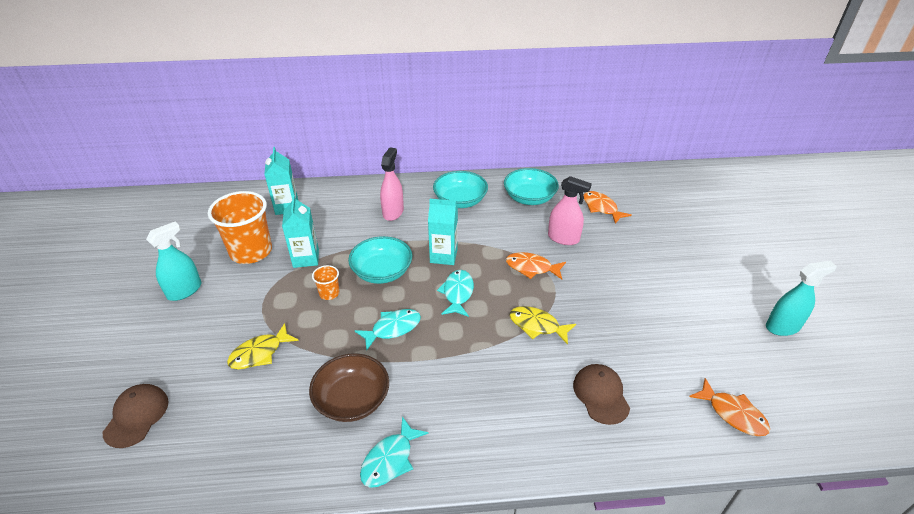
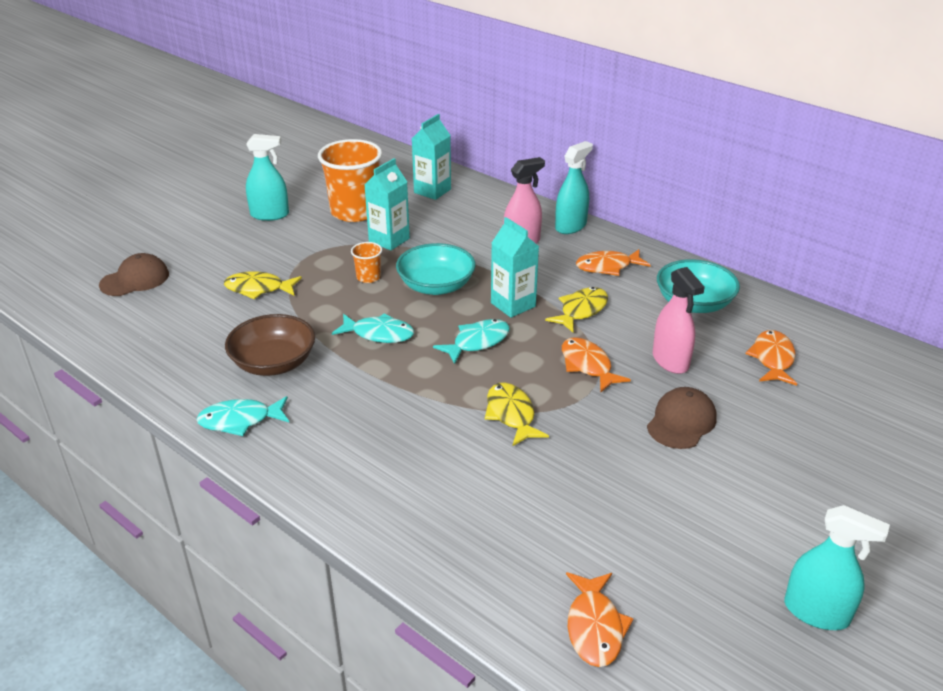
camera: 45 degrees right, 5 degrees down
(406, 186) = (571, 226): none -> turquoise spray bottle
(460, 201) = (607, 267): turquoise bowl -> orange fish
(483, 236) = (581, 310): none -> yellow fish
(601, 395) = (480, 508): brown cap -> brown cap (681, 421)

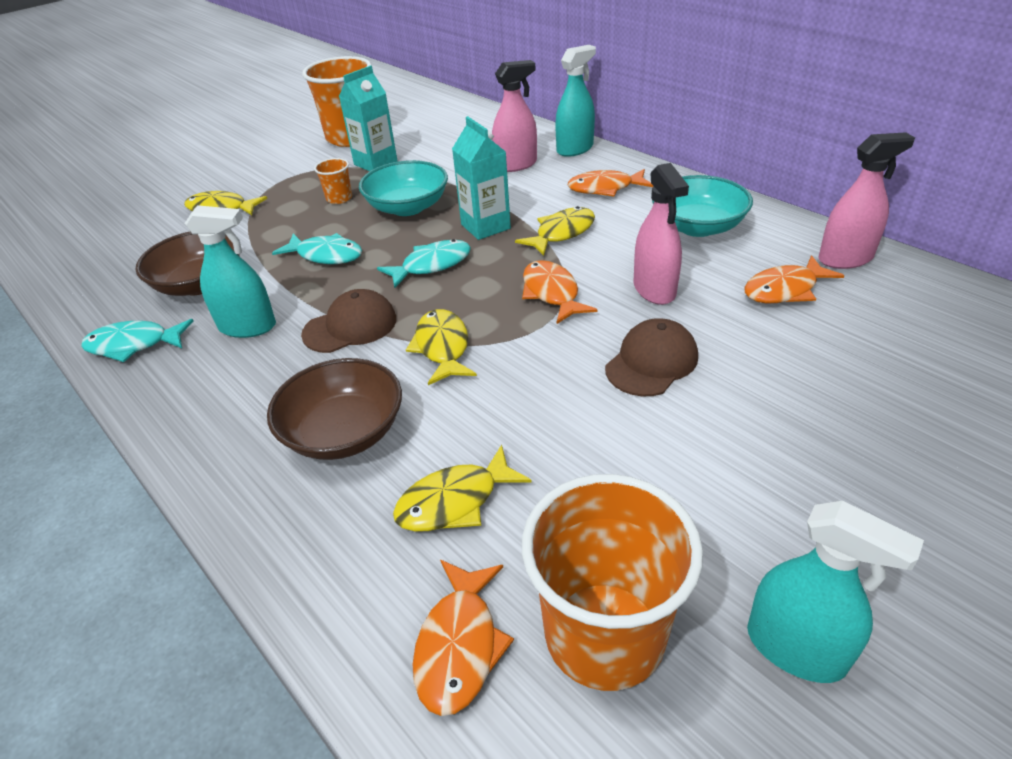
camera: 10 degrees right, 5 degrees up
(135, 279) = (104, 200): brown cap -> brown cap (350, 326)
(270, 215) = (266, 141): turquoise spray bottle -> turquoise spray bottle (248, 327)
(432, 191) = (438, 118): turquoise carton -> none
(455, 486) = (344, 432): none -> brown bowl
(560, 533) = (455, 501): none -> yellow fish
(691, 613) = (604, 634): none -> orange cup
(772, 359) = (784, 290): orange fish -> orange fish turned 135 degrees counterclockwise
(815, 331) = (845, 258): none -> pink spray bottle

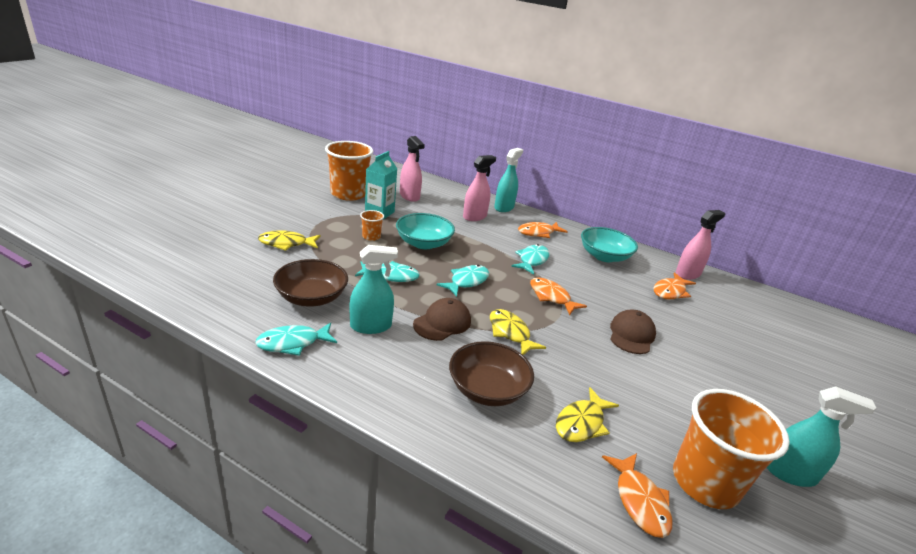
camera: 25 degrees left, 10 degrees down
(485, 226) = (483, 256): turquoise carton -> none
(561, 233) = (532, 260): yellow fish -> turquoise fish
(654, 289) = (605, 293): pink spray bottle -> pink spray bottle (409, 196)

